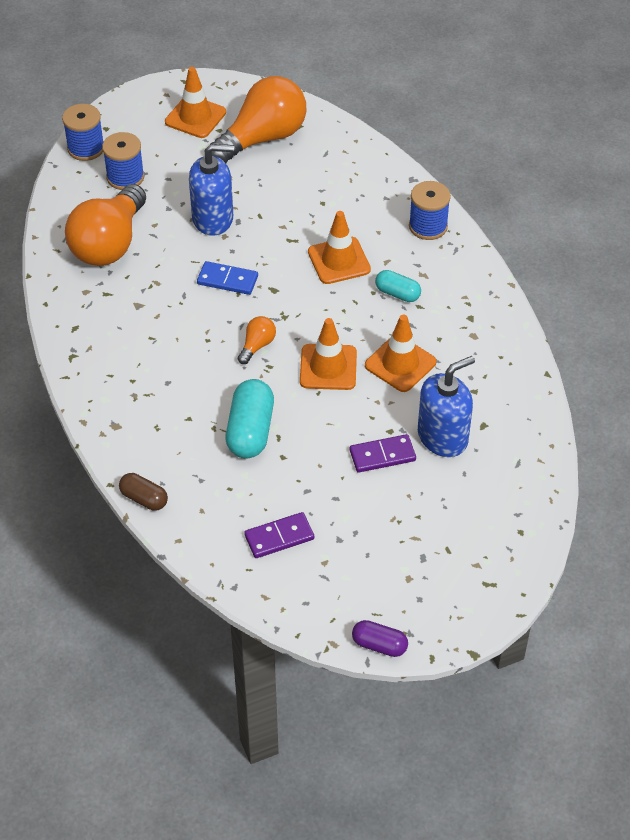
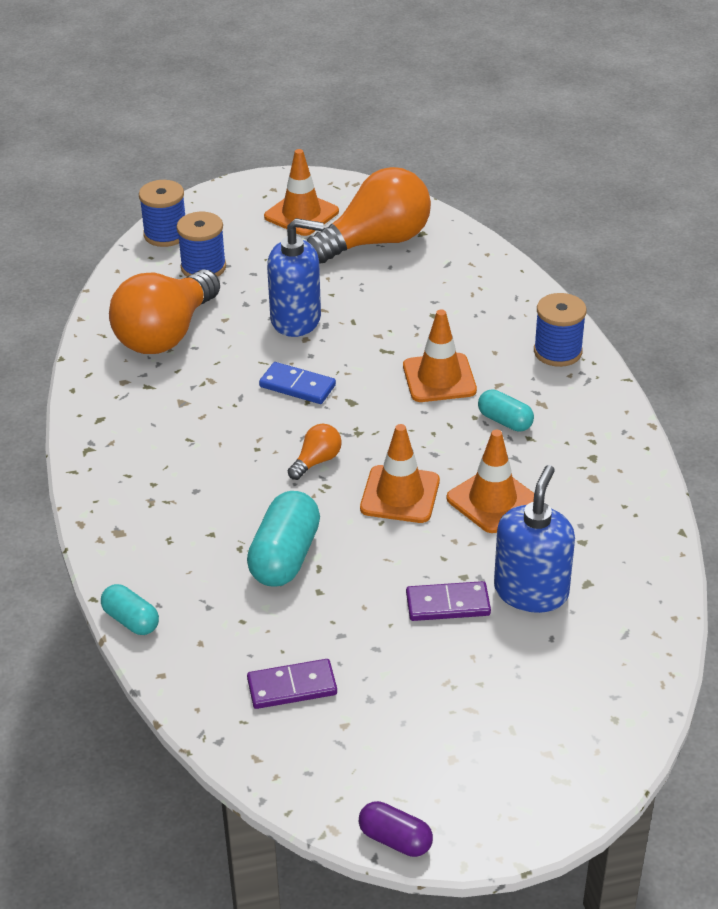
camera: 10 degrees right, 10 degrees down
(144, 498) = (131, 620): brown capsule -> turquoise capsule
(442, 437) = (531, 591): blue soap dispenser -> blue soap dispenser turned 45 degrees counterclockwise

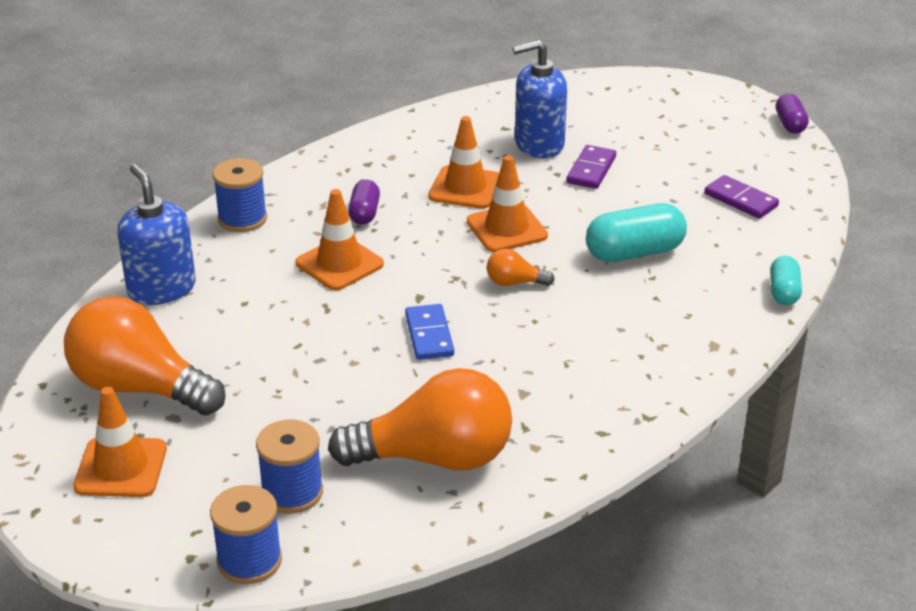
camera: 125 degrees left, 5 degrees down
(296, 319) = (328, 381): blue soap dispenser -> blue soap dispenser (161, 289)
(448, 604) = (591, 170): purple domino -> purple domino turned 60 degrees clockwise
(505, 421) = (364, 213): turquoise capsule -> purple capsule

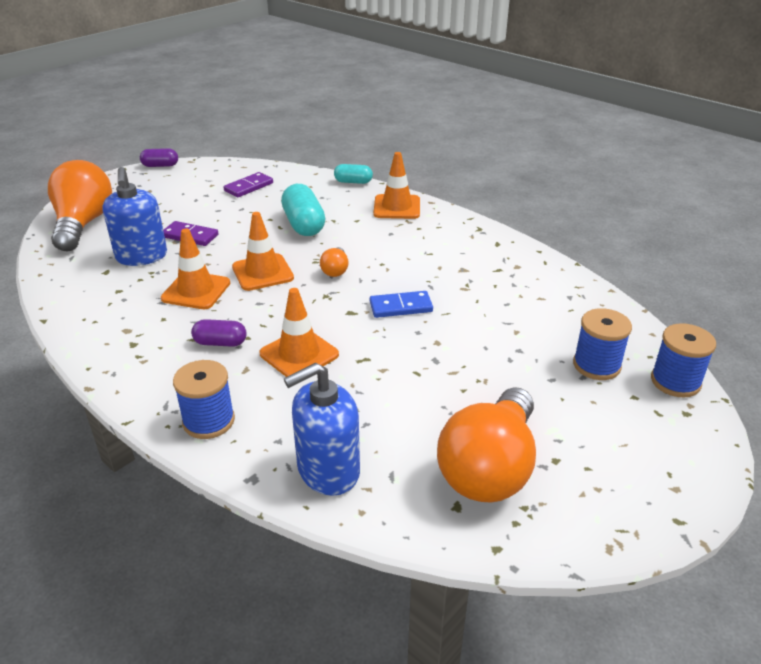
camera: 90 degrees left, 0 degrees up
(121, 468) = (602, 467): orange traffic cone -> orange traffic cone (397, 207)
(434, 457) = (539, 303): orange light bulb -> orange light bulb (83, 224)

